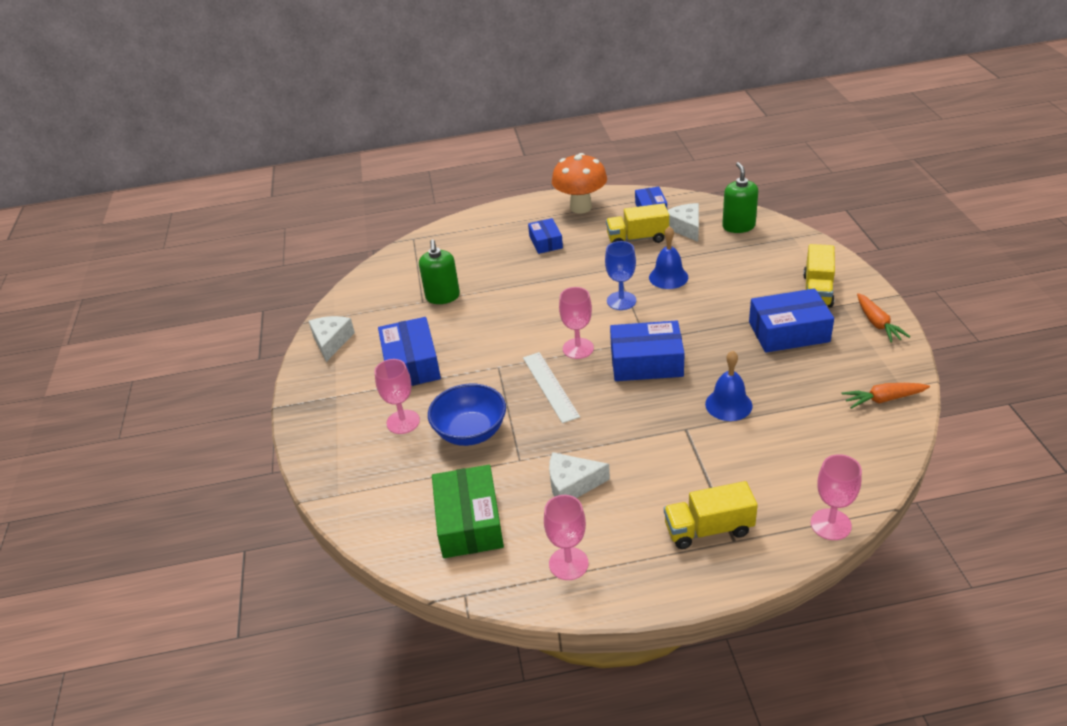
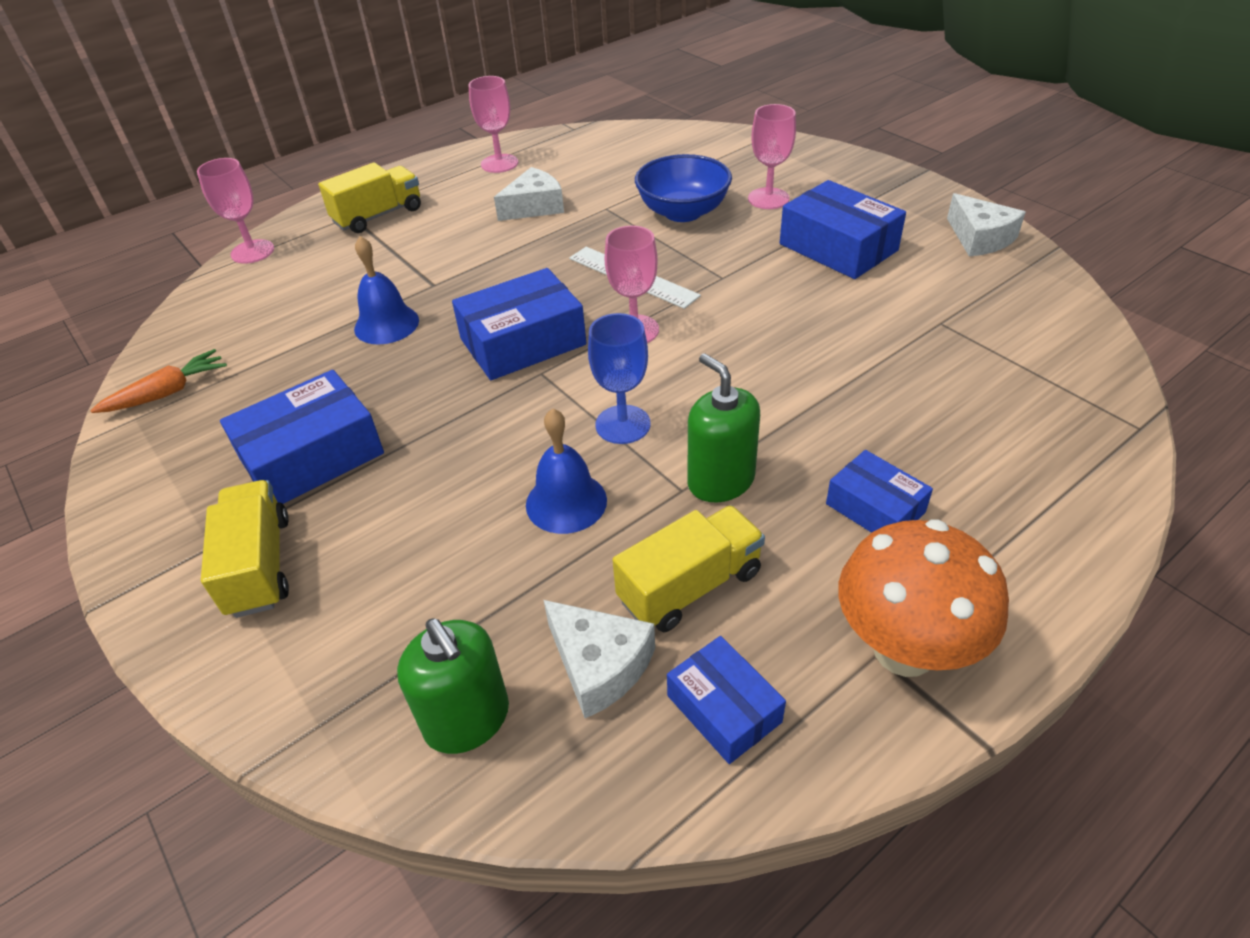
camera: 150 degrees right, 5 degrees up
(442, 296) = (921, 339): green soap dispenser -> green soap dispenser (720, 481)
(469, 522) = (612, 160): green box -> none
(877, 323) = (149, 522): orange carrot -> none

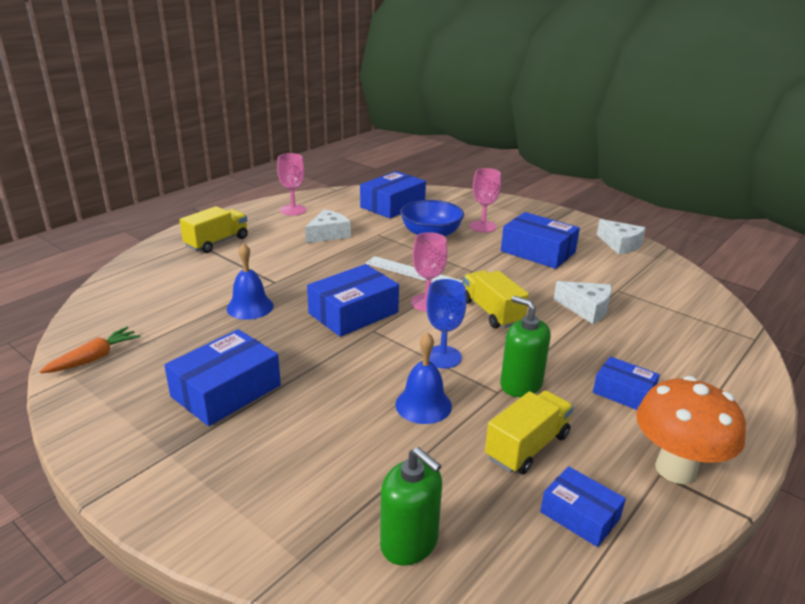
camera: 15 degrees left, 15 degrees down
(252, 251) = (128, 266): pink goblet -> none
(259, 565) = (213, 463): yellow truck -> yellow truck (491, 312)
(599, 665) = (487, 499): white cheese -> white cheese (586, 309)
(645, 157) = (392, 205): none -> blue box

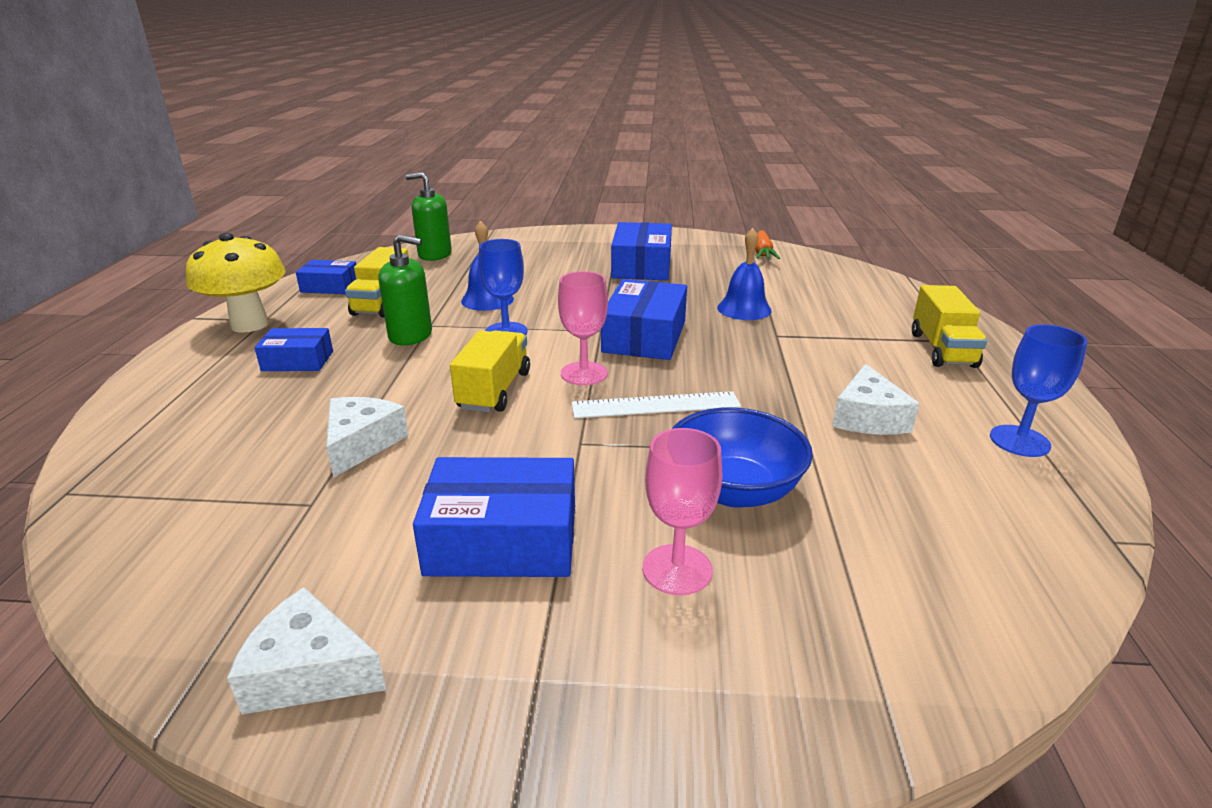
camera: 145 degrees right, 0 degrees up
(293, 210) = (1019, 441): pink goblet -> blue goblet
(392, 205) = (930, 546): blue box -> none
(491, 312) = (494, 390): yellow truck -> yellow truck turned 105 degrees counterclockwise
(586, 309) = (362, 444): white cheese -> white cheese turned 105 degrees clockwise
(675, 469) = (250, 325): orange mushroom -> yellow mushroom

